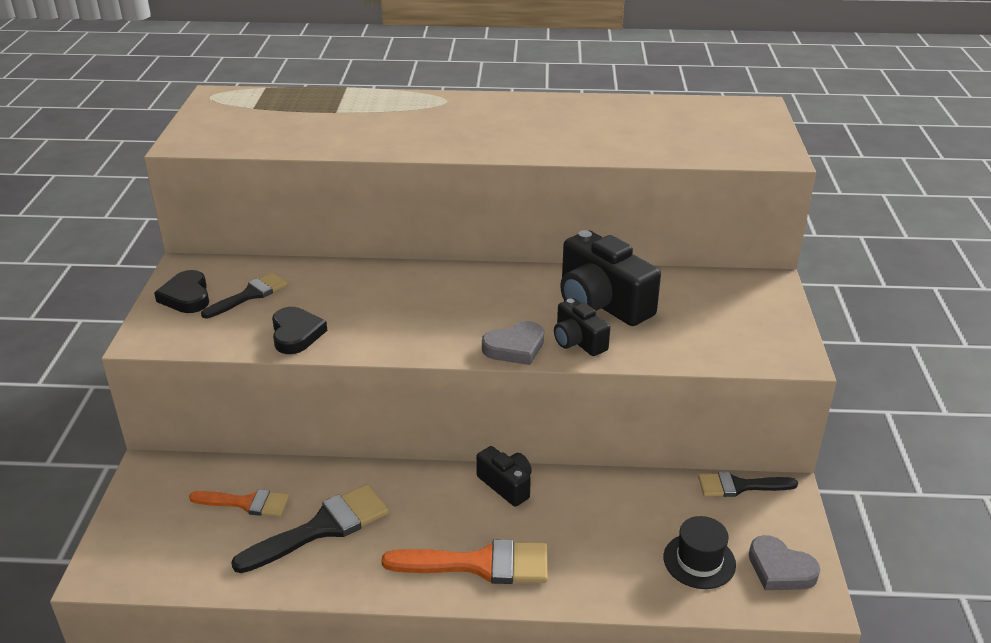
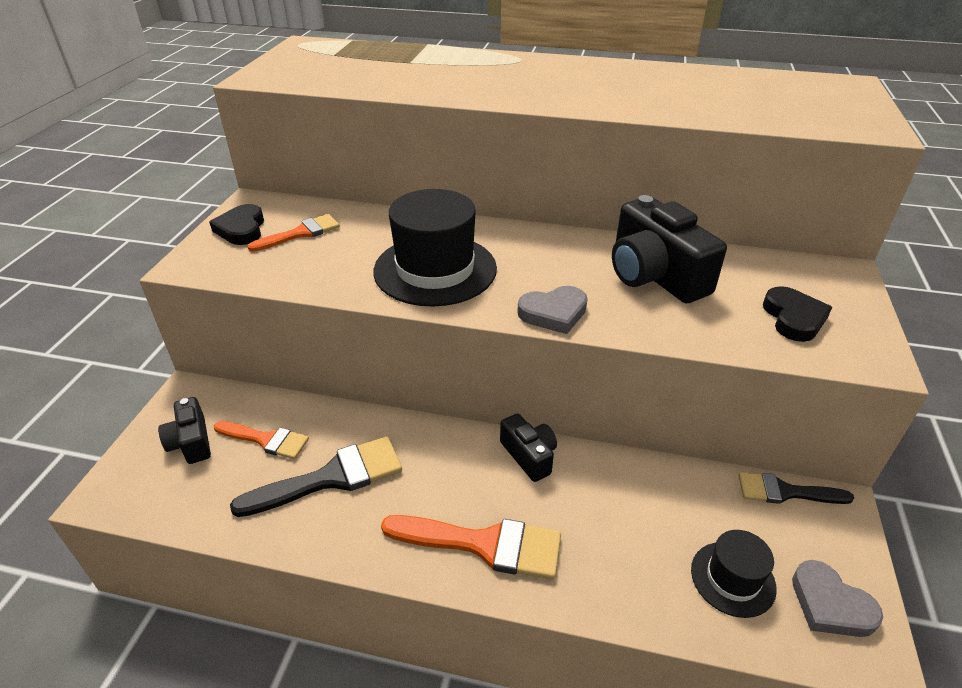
camera: 10 degrees right, 5 degrees up
(250, 295) = (301, 233): black brush -> orange brush
(296, 334) = (332, 275): black heart -> black heart (793, 318)
(395, 318) = (435, 270): none -> black hat
(578, 341) = (624, 313): black camera -> black camera (191, 442)

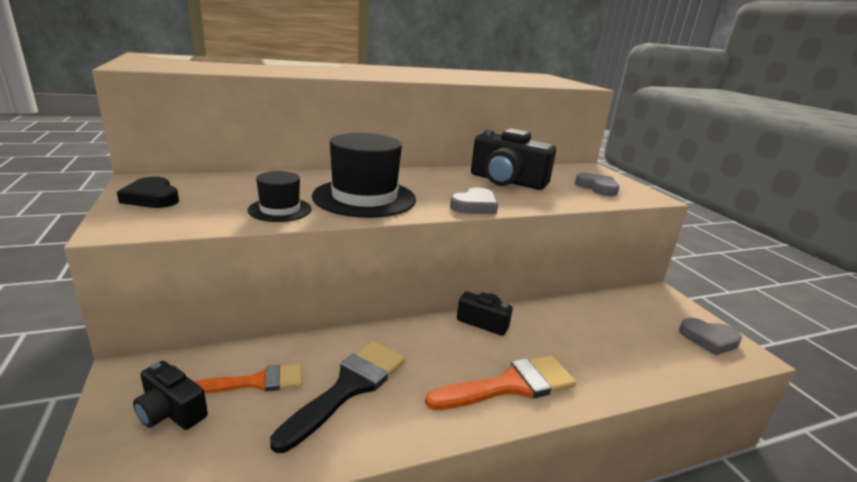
camera: 35 degrees left, 15 degrees down
(301, 233) = (219, 193): orange brush -> none
(732, 578) = (658, 345): black hat -> black hat (280, 210)
(785, 492) = (633, 295): black brush -> none
(793, 318) = (597, 188): black heart -> grey heart

